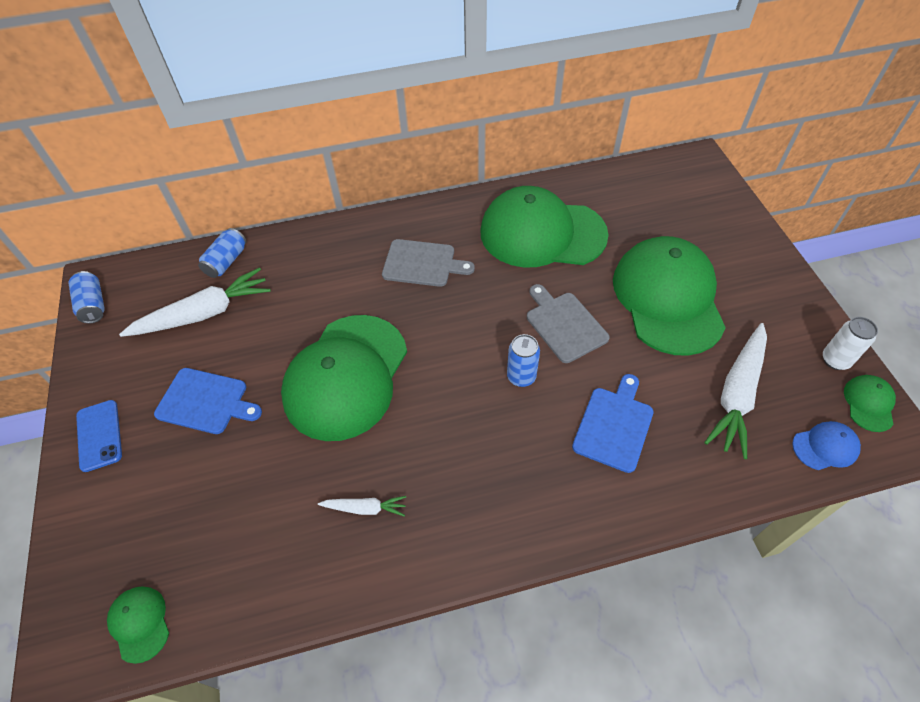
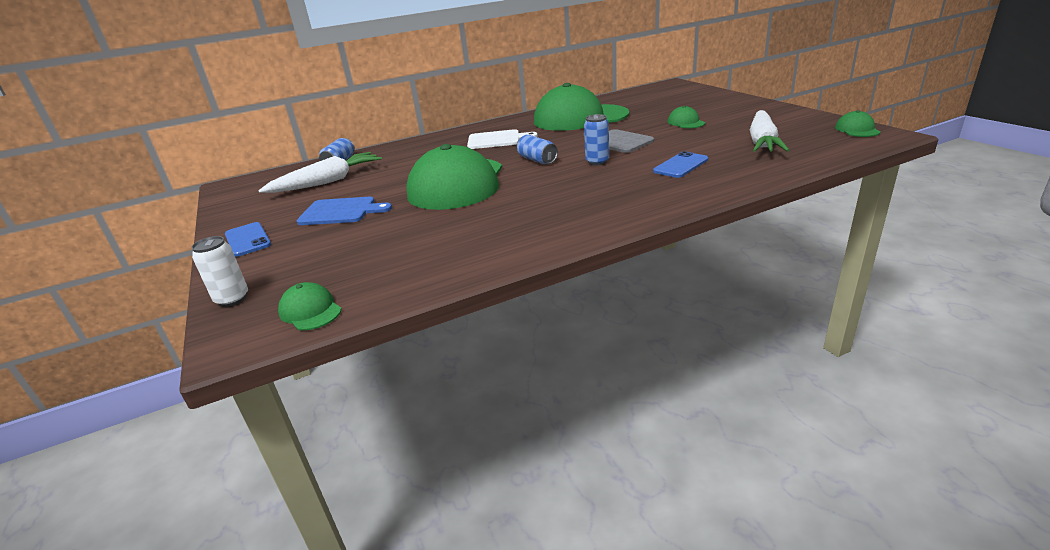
camera: 10 degrees left, 25 degrees down
(93, 305) = (229, 194): blue can -> blue can (537, 160)
(365, 508) = (500, 227): white carrot -> none
(422, 263) = (496, 140): grey cutting board -> white cutting board
(614, 425) = (681, 165): blue cutting board -> blue phone
(667, 298) = (685, 122): green cap -> green cap, size x0.41
(825, 447) = (841, 147): blue cap -> none
(835, 360) = (820, 121): white can -> white can (232, 299)

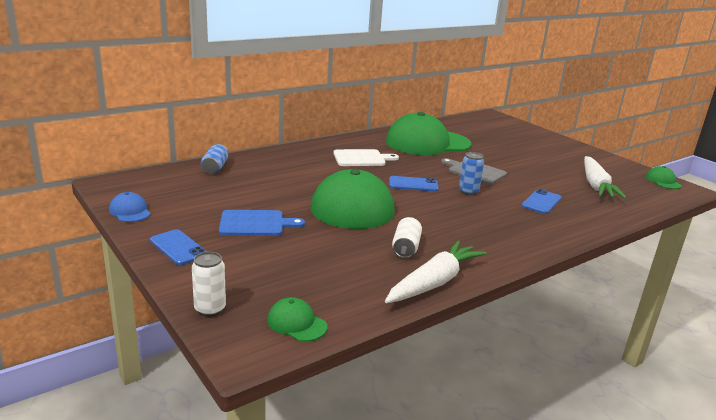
camera: 15 degrees left, 5 degrees down
(229, 209) = (130, 211): none -> blue cap
(327, 182) = (217, 189): white carrot -> white carrot (434, 282)
(486, 225) = (406, 248): none -> white can
(537, 160) = (413, 184): blue can -> blue phone
(685, 122) = (524, 158): green cap -> none

